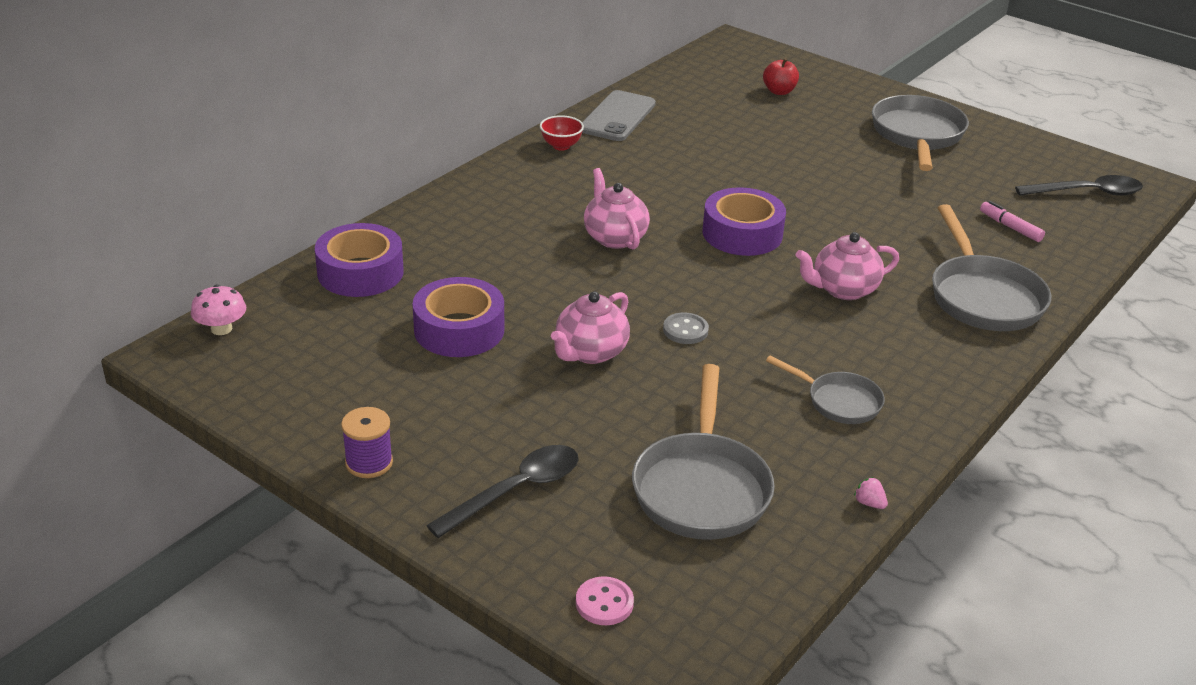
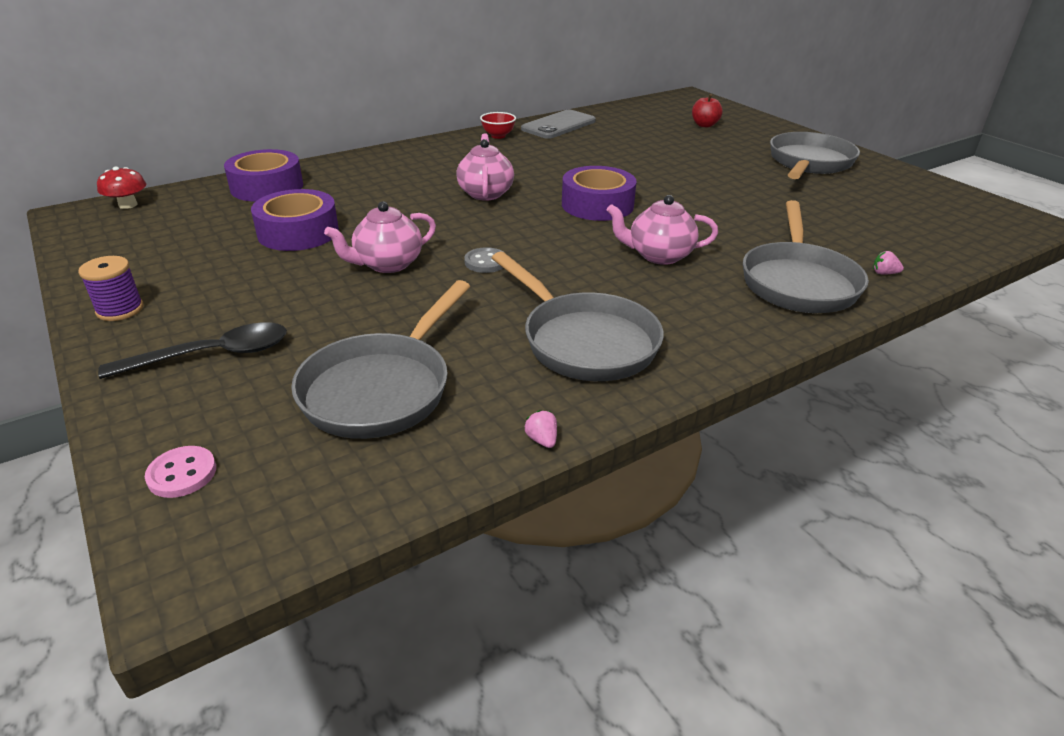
camera: 20 degrees right, 0 degrees up
(221, 329) = (128, 205): pink mushroom -> red mushroom
(838, 401) = (583, 341): grey pan -> grey pan, size x1.75
(1010, 227) = (861, 234): pink marker -> none
(1050, 272) = (884, 273): none -> pink strawberry
(1087, 193) = (958, 220): black spoon -> none

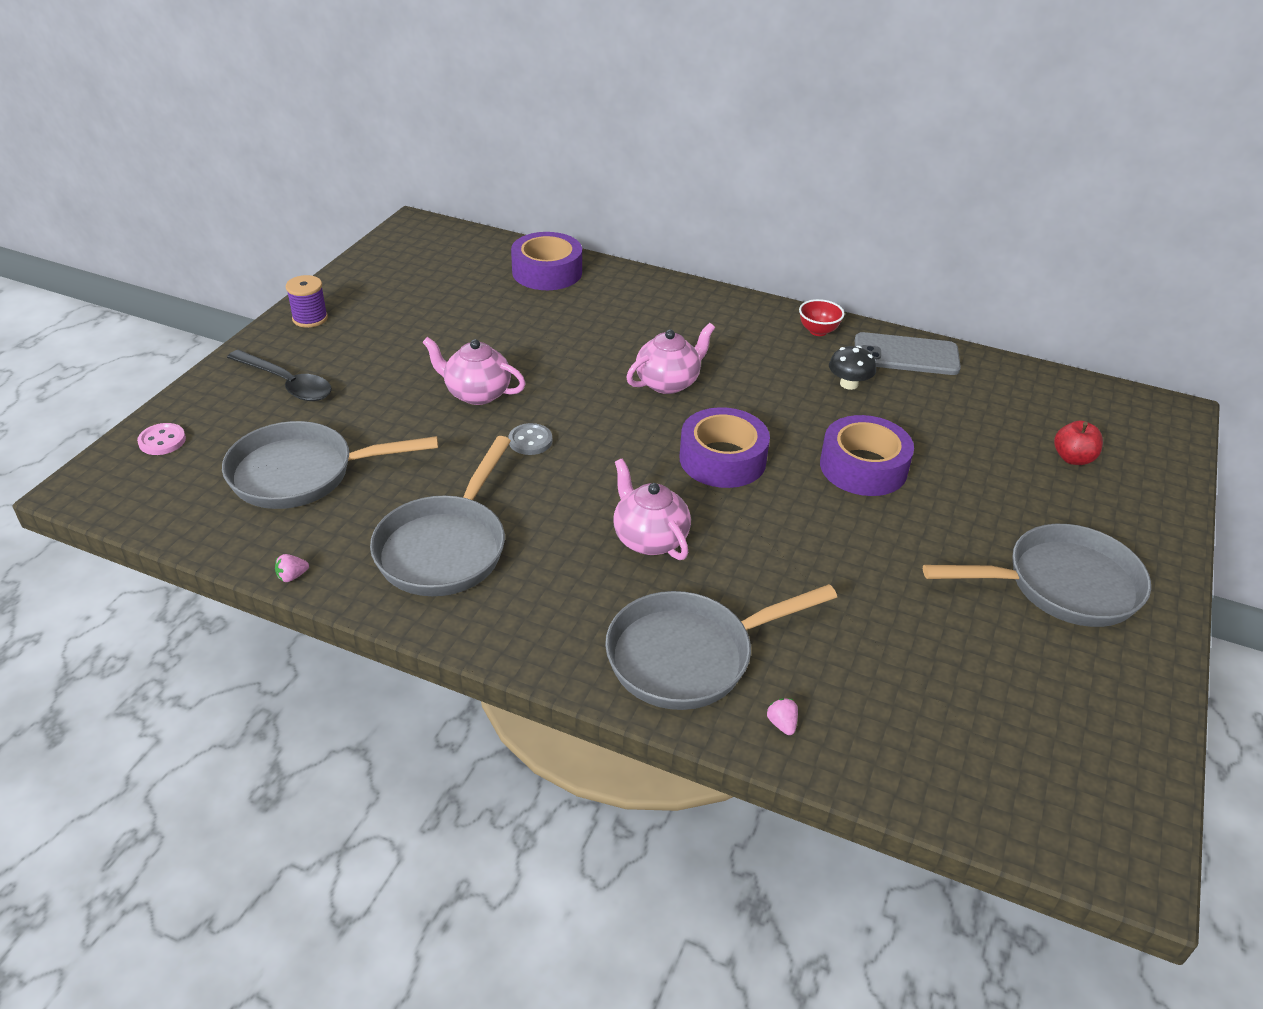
camera: 55 degrees right, 5 degrees up
(128, 205) = (450, 235): red mushroom -> none
(298, 232) = (486, 327): purple tape -> purple tape (863, 467)
(542, 440) = (292, 576): pink strawberry -> pink strawberry turned 150 degrees counterclockwise
(566, 147) = (849, 384): none -> black mushroom

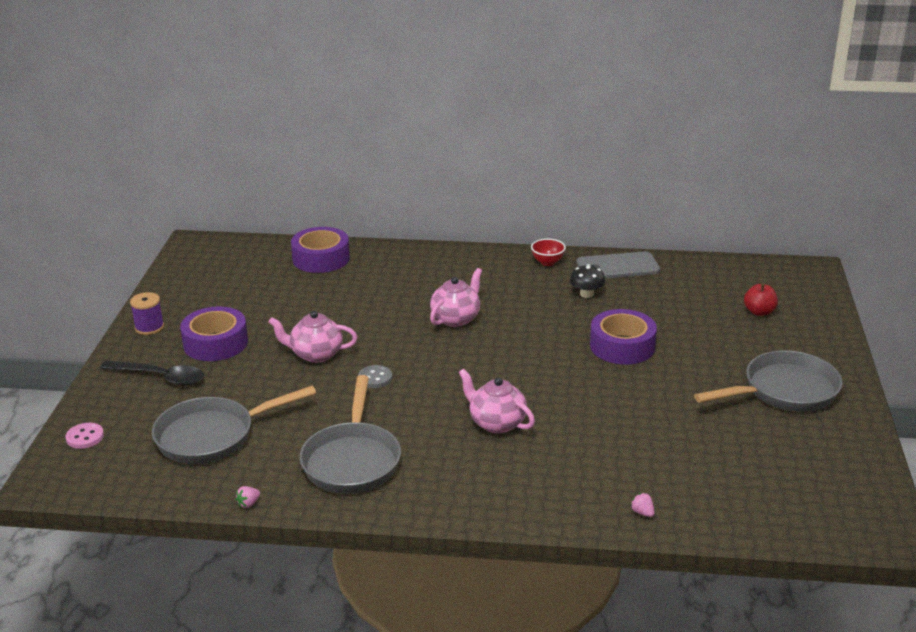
camera: 15 degrees left, 10 degrees down
(689, 656) = (561, 488): grey pan -> none
(722, 459) = (522, 361): purple tape -> purple tape (215, 343)

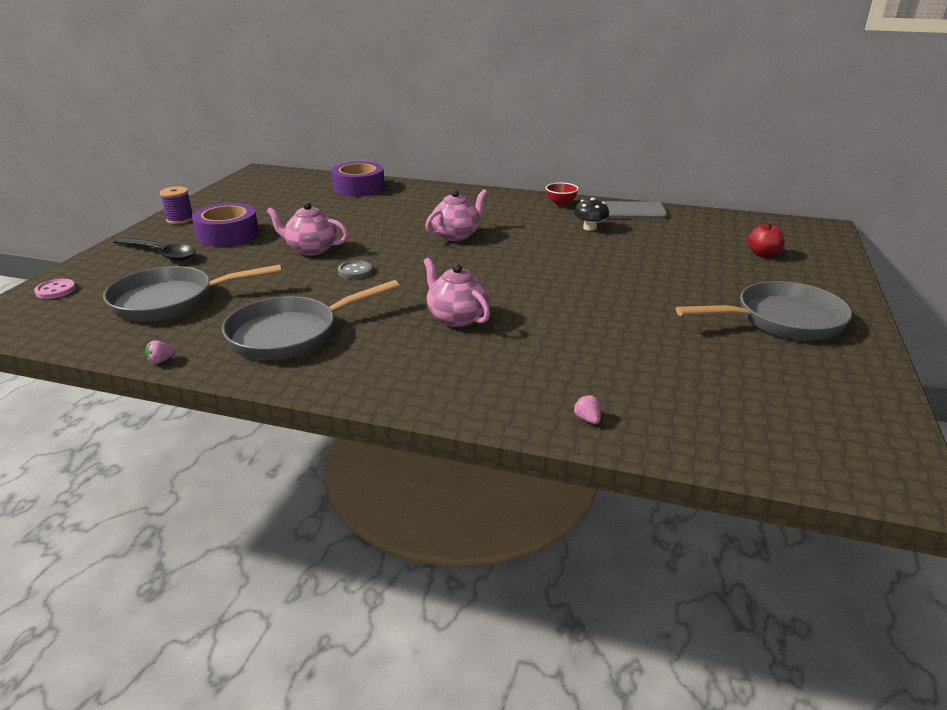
camera: 10 degrees right, 0 degrees up
(352, 460) = (291, 334): grey pan -> grey pan turned 45 degrees clockwise
(622, 346) = (612, 268): purple tape -> none

